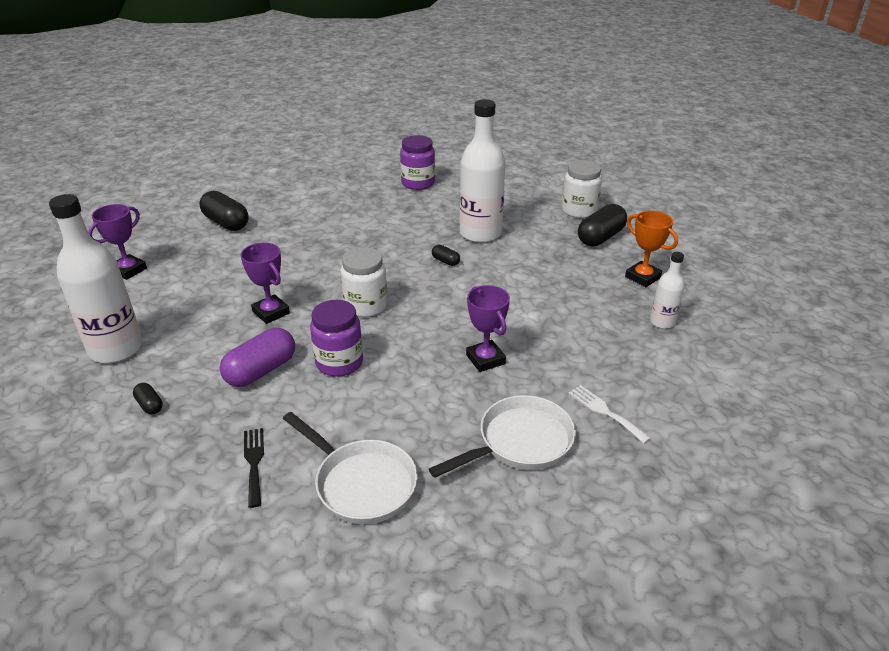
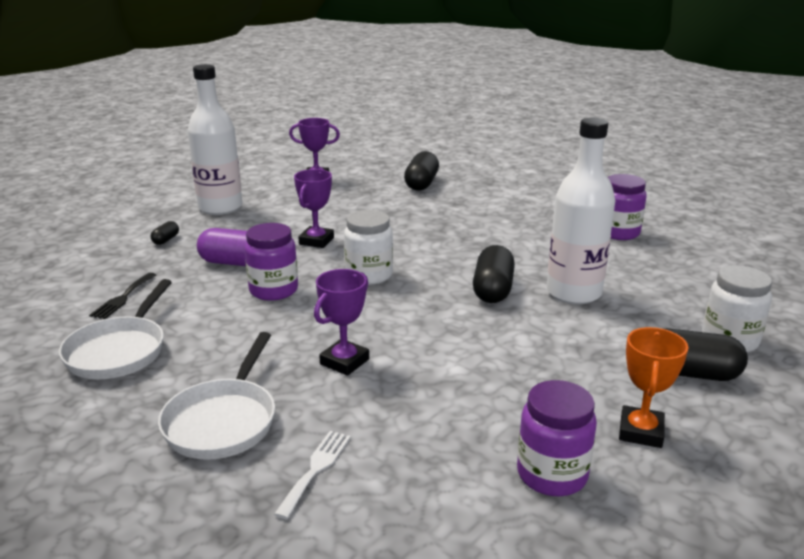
camera: 60 degrees right, 10 degrees down
(254, 462) = (123, 298): black fork -> black fork turned 150 degrees clockwise
(445, 261) = (493, 290): black capsule -> black capsule, size x2.04
(520, 442) = (223, 421): white pan -> white pan turned 75 degrees clockwise
(662, 322) = (552, 474): white bottle -> purple jar

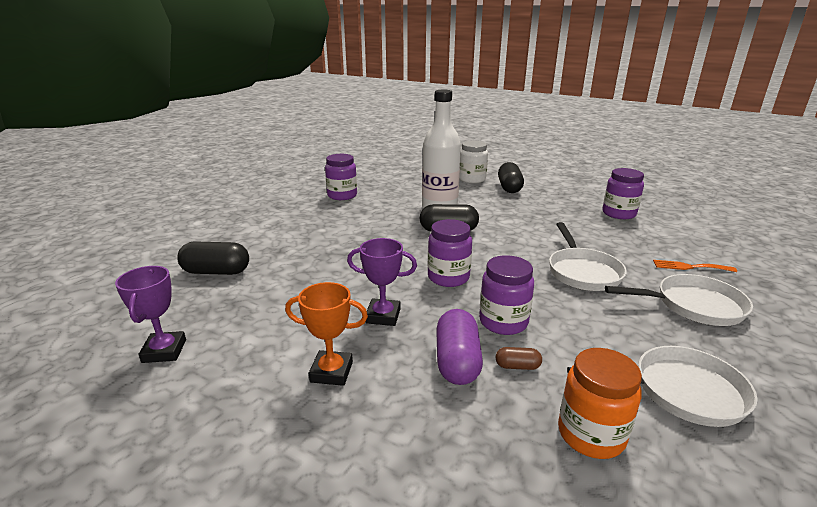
camera: 100 degrees left, 0 degrees up
(123, 298) = (591, 434): black fork -> orange jar
(166, 240) = (410, 455): black capsule -> none
(211, 285) = (517, 366): none -> brown capsule
(220, 207) = (275, 428): white bottle -> none
(316, 469) = (689, 267): white fork -> orange fork
(344, 362) = (582, 272): purple trophy -> white pan
(369, 275) = (448, 277): white jar -> purple jar
(640, 431) = (567, 198): orange trophy -> orange trophy (331, 372)

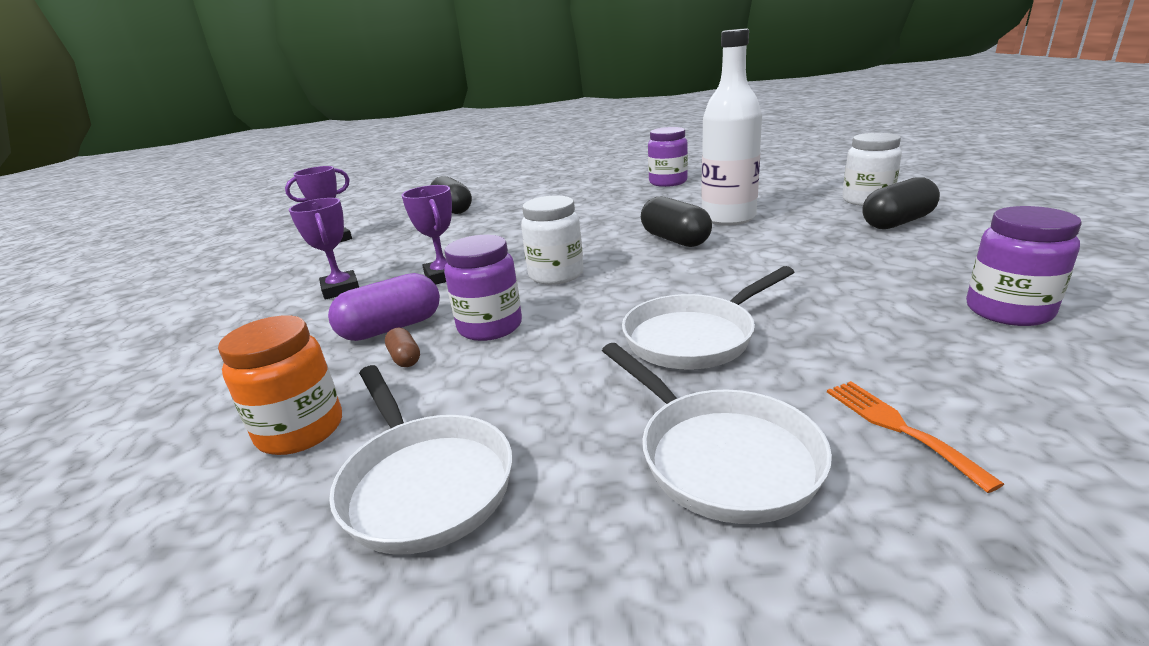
camera: 60 degrees right, 0 degrees up
(331, 372) = (341, 289): orange trophy -> purple trophy
(448, 277) = (556, 275): purple jar -> white jar

